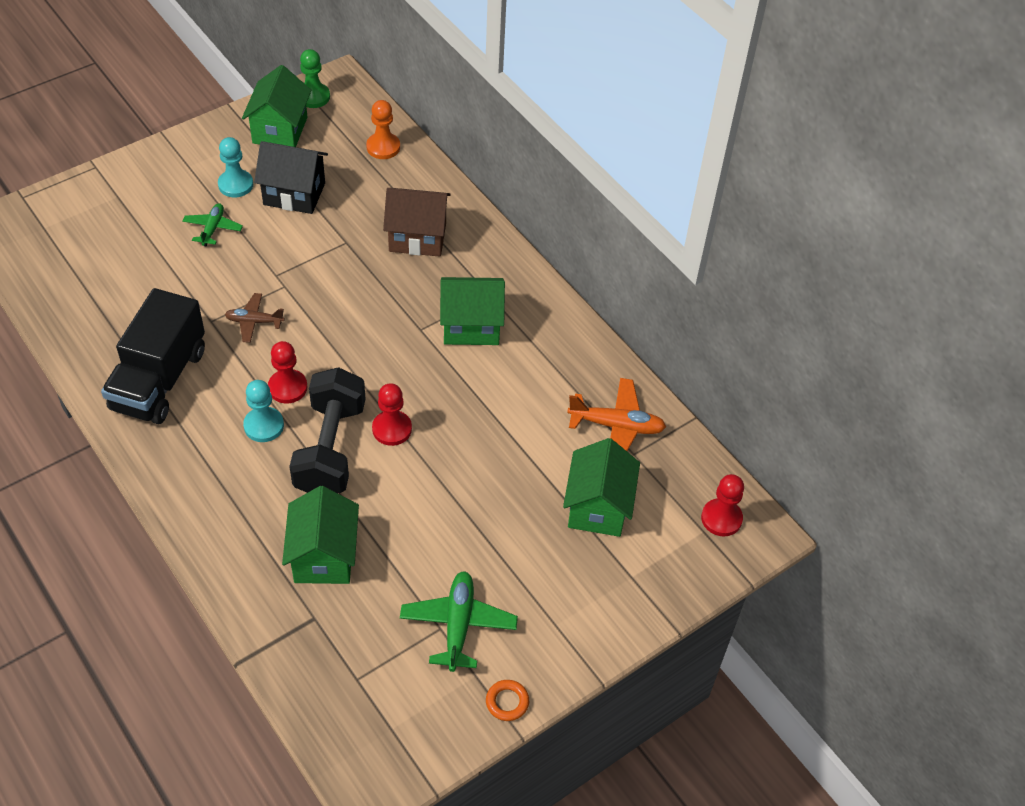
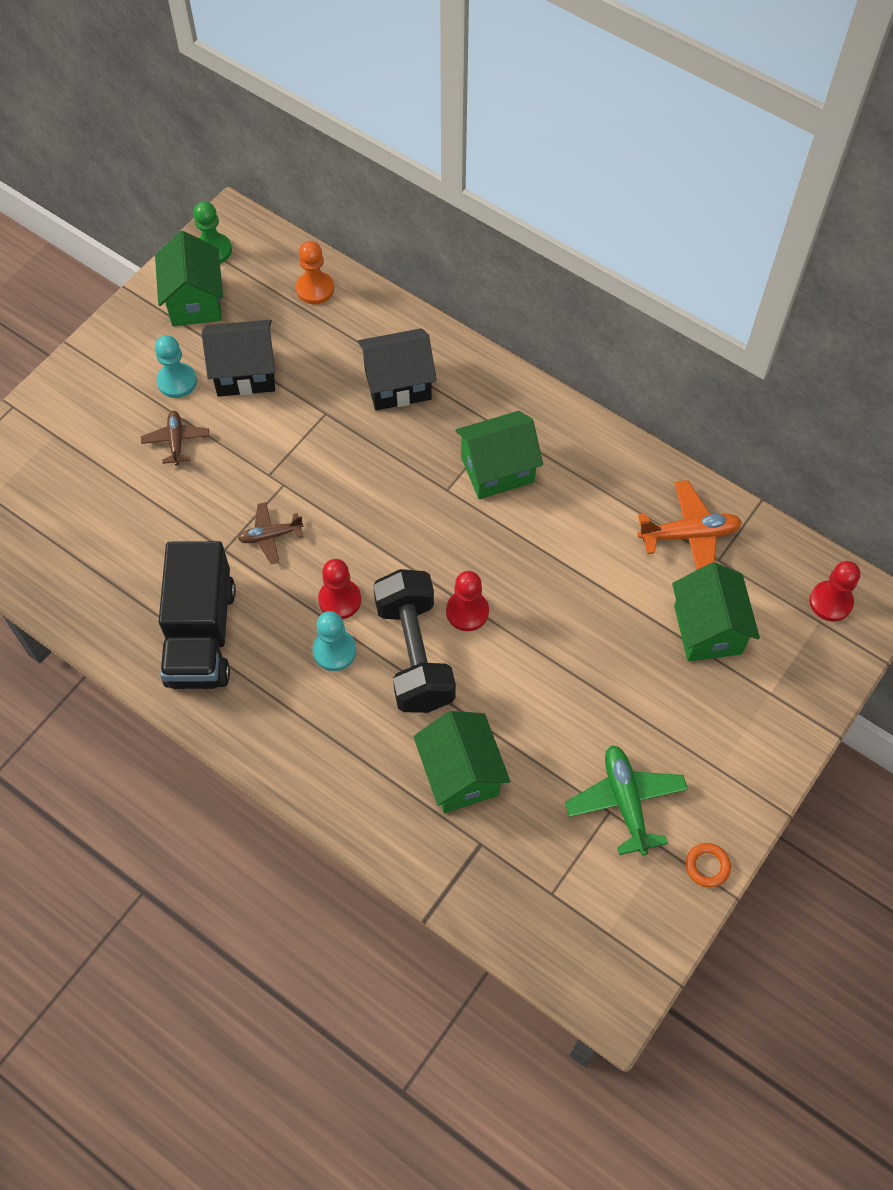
camera: 15 degrees left, 10 degrees up
(213, 228) = (176, 441): green plane -> brown plane
(417, 237) = (398, 384): brown house -> black house

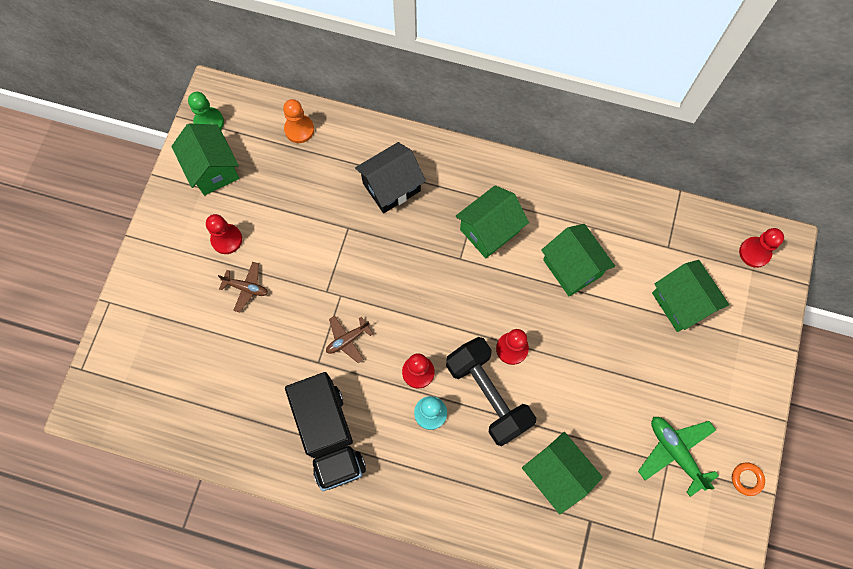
camera: 20 degrees left, 10 degrees up
(176, 441) = (246, 288): brown plane -> brown plane turned 135 degrees clockwise
(177, 381) = (226, 239): turquoise pawn -> red pawn
(245, 373) = (275, 215): black house -> none
(583, 544) = (572, 268): none -> green house
(689, 535) = (641, 235): orange plane -> none

